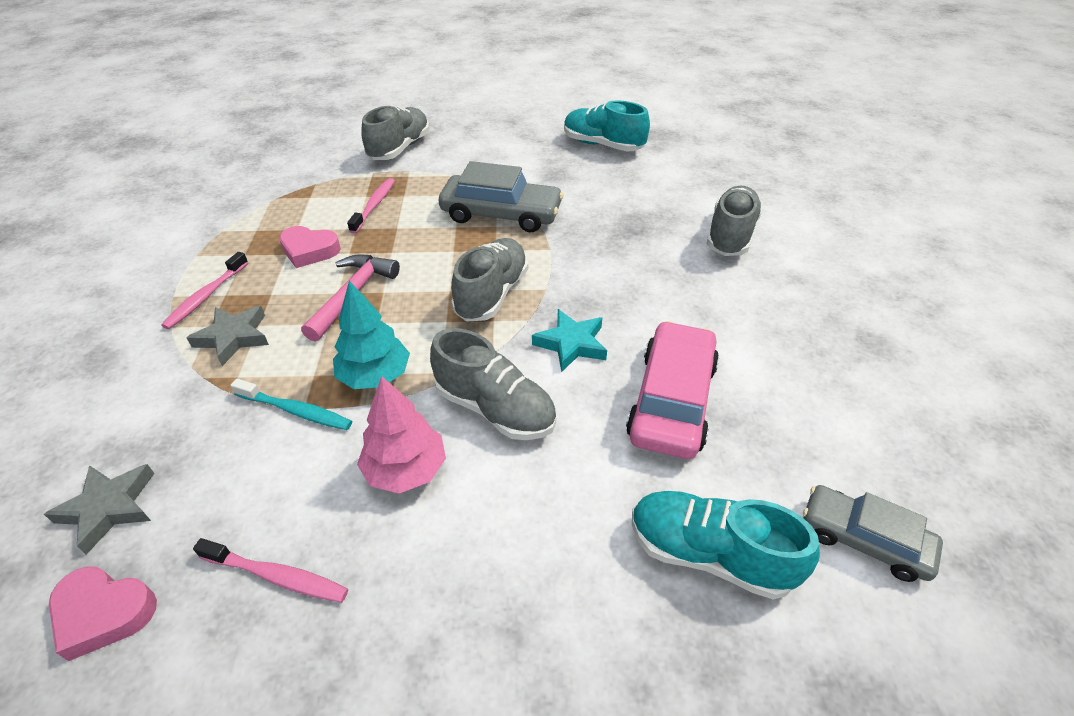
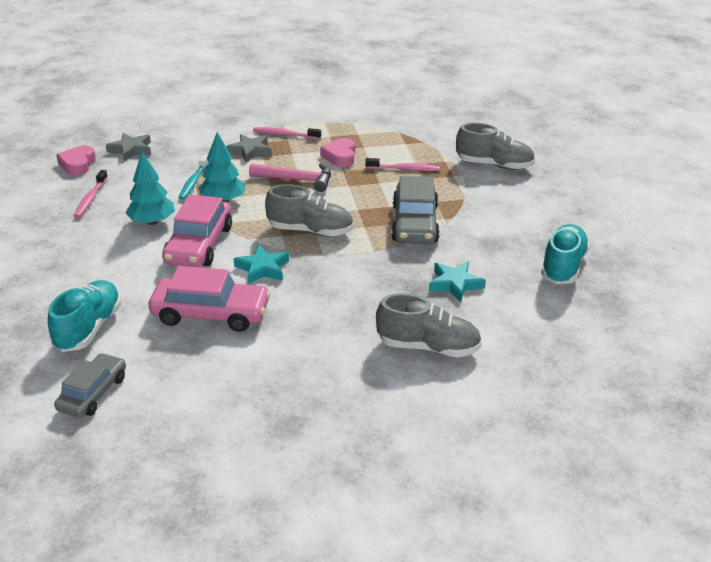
camera: 80 degrees right, 10 degrees down
(405, 470) = (152, 222): pink tree -> turquoise tree
(495, 408) = (199, 245): grey shoe -> pink car
(624, 205) = (455, 284): none -> turquoise star

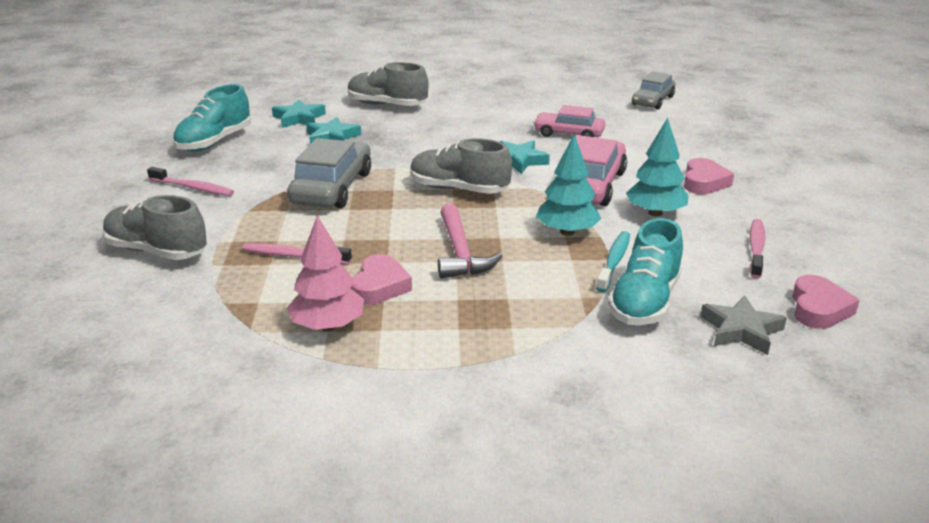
camera: 170 degrees left, 5 degrees down
(89, 328) = (677, 132): turquoise shoe -> turquoise shoe (645, 302)
(96, 257) = (704, 182): none -> pink heart
(211, 314) = (569, 134): pink car -> pink car, size x0.64
(250, 151) = (528, 309): grey star -> none
(285, 135) = (461, 340): pink toothbrush -> pink toothbrush (193, 188)
(296, 180) = (460, 252): pink hammer -> pink hammer turned 120 degrees counterclockwise
(358, 135) = (328, 326): none -> pink tree
(511, 311) = (299, 118): none -> turquoise star

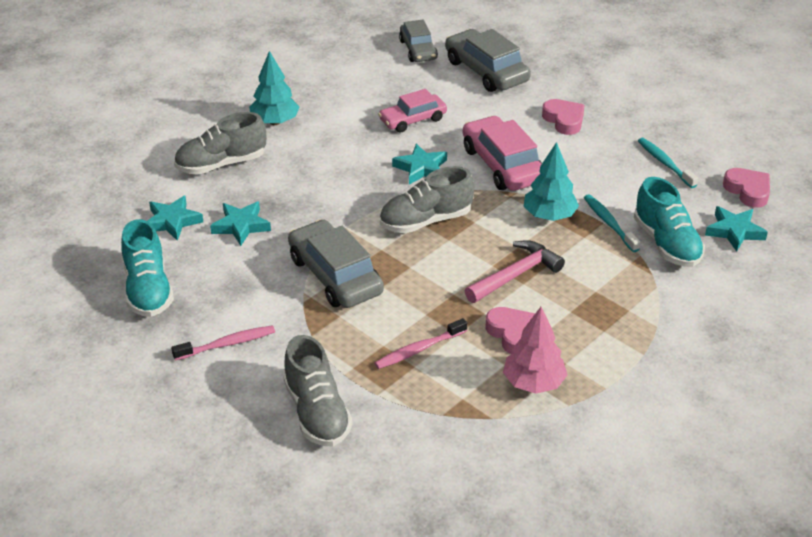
camera: 45 degrees left, 10 degrees up
(157, 251) = (317, 412): grey shoe -> grey shoe turned 90 degrees counterclockwise
(460, 252) = (515, 275): pink hammer -> pink hammer turned 75 degrees counterclockwise
(655, 213) = (575, 167): turquoise tree -> turquoise tree (275, 122)
(689, 130) = (486, 71): none -> grey car
(741, 330) = (734, 231): grey star -> turquoise star
(756, 248) = (665, 163): pink toothbrush -> turquoise toothbrush

